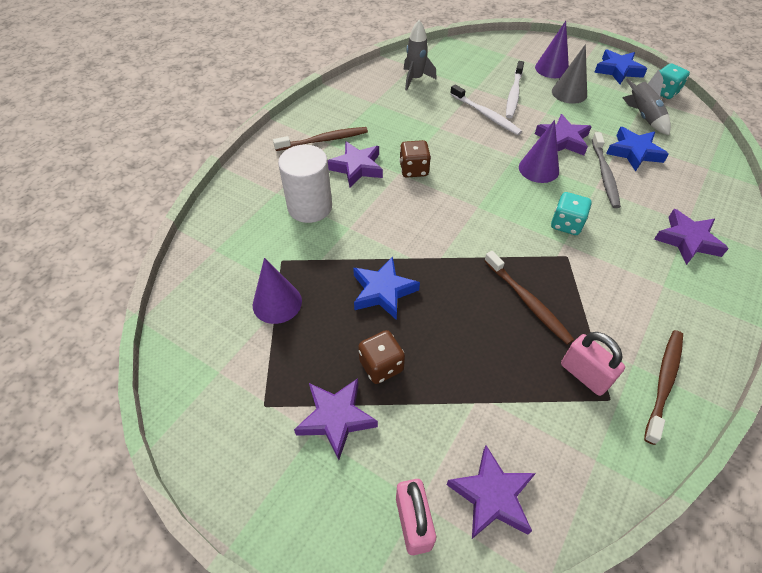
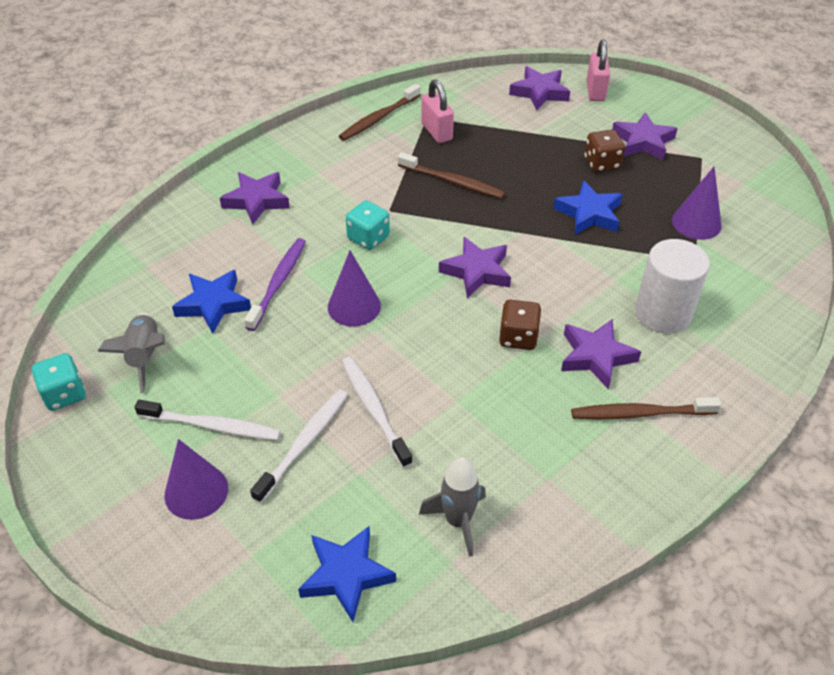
camera: 165 degrees left, 5 degrees down
(528, 302) = (453, 182): brown toothbrush -> brown toothbrush turned 135 degrees clockwise
(562, 140) = (291, 342): purple star -> purple star (476, 271)
(569, 93) = (212, 426): grey cone -> white toothbrush
(604, 175) = (278, 283): grey toothbrush -> purple toothbrush
(618, 70) = (87, 459): blue star -> blue star (346, 575)

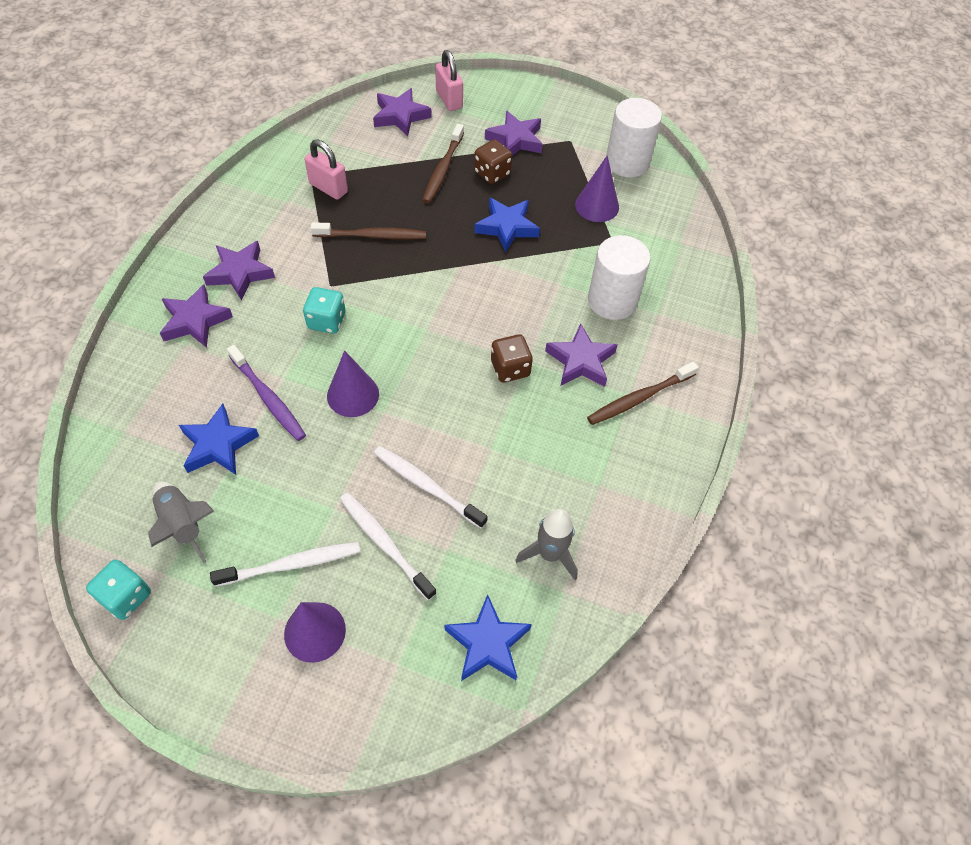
camera: 30 degrees left, 10 degrees up
(278, 283) = (268, 398): purple toothbrush -> purple toothbrush turned 150 degrees clockwise
(304, 443) = (384, 543): white toothbrush -> white toothbrush turned 45 degrees counterclockwise
(378, 118) = (264, 191): brown toothbrush -> brown toothbrush (442, 169)
(476, 271) = (442, 319): purple star -> purple star (240, 273)
(753, 194) = (627, 162): none -> white cylinder

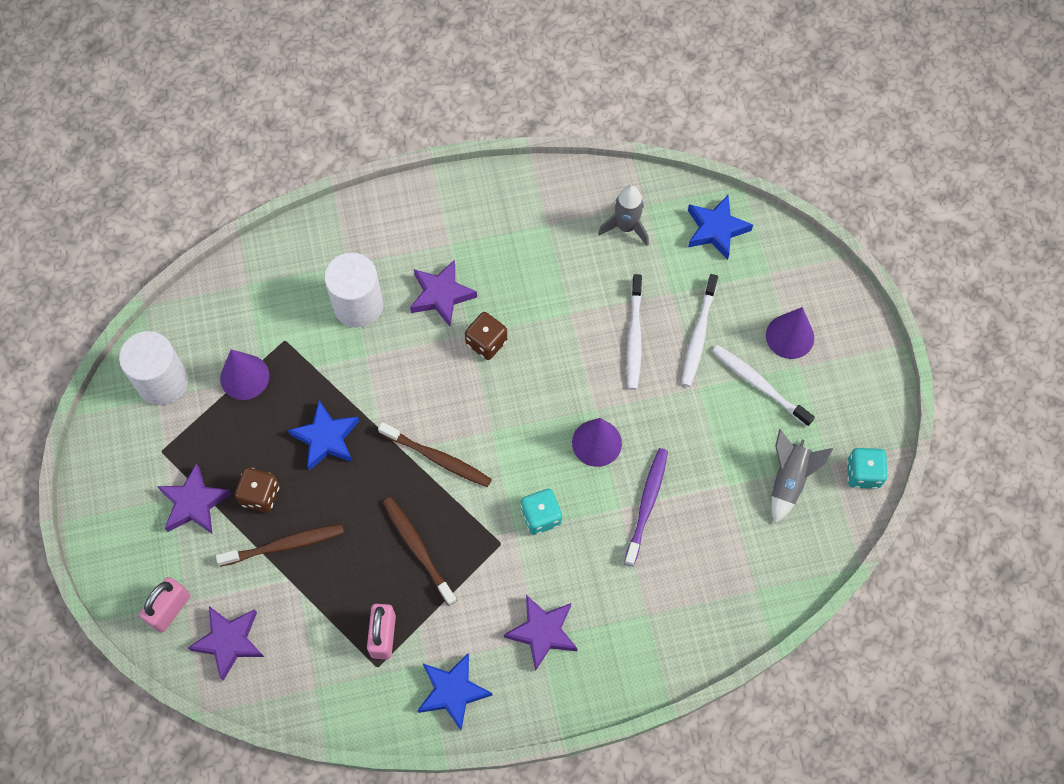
camera: 120 degrees left, 10 degrees up
(195, 321) = (619, 627): purple star -> none
(218, 445) = (713, 508): blue star -> blue star (452, 692)
(639, 398) = (449, 236): brown toothbrush -> brown toothbrush (438, 458)

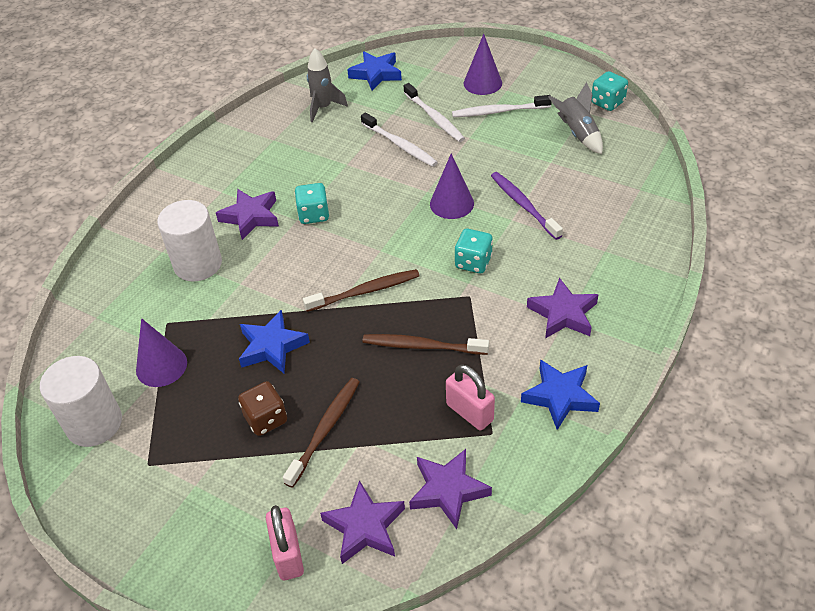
camera: 45 degrees left, 20 degrees down
(194, 503) = (218, 470): purple star -> purple star (448, 490)
(486, 342) = (313, 215): brown dice -> turquoise dice

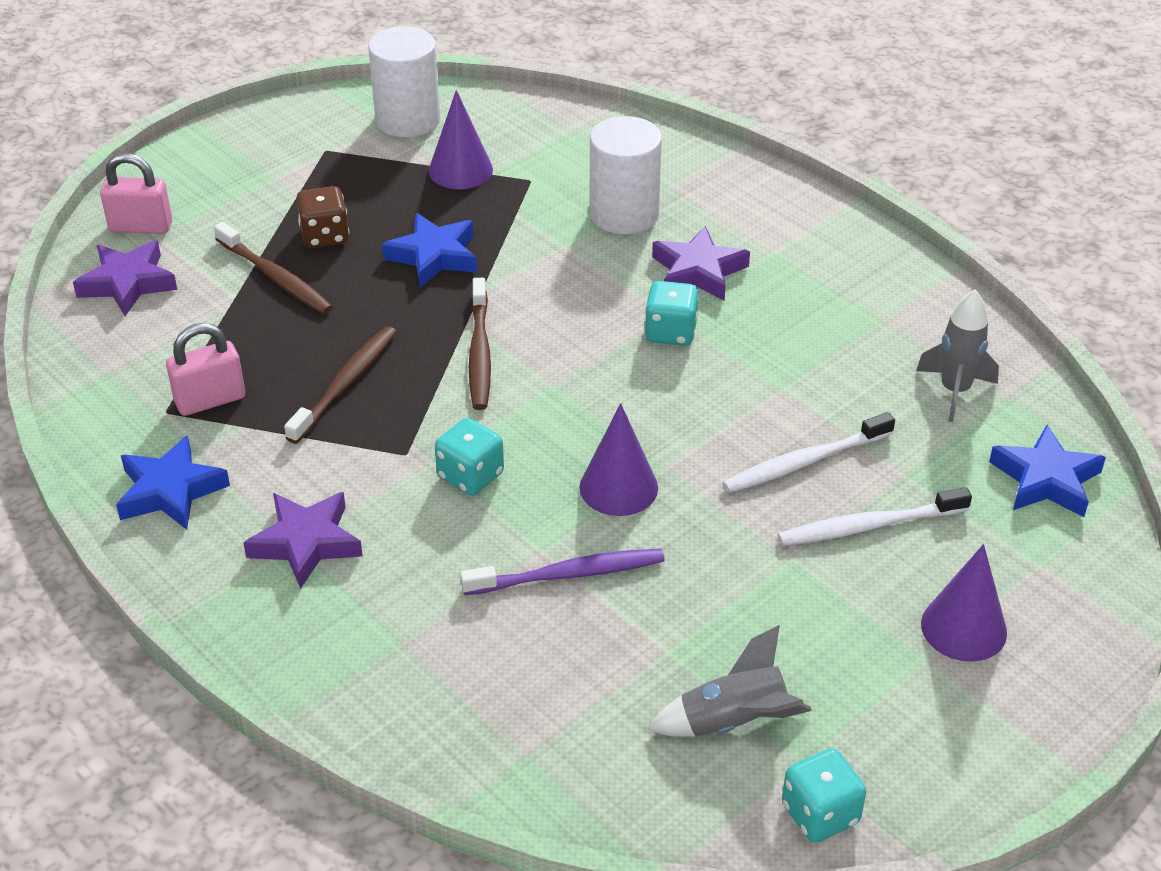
camera: 105 degrees right, 5 degrees down
(448, 490) = (120, 354): purple star -> none
(498, 111) = (855, 623): white toothbrush -> none

